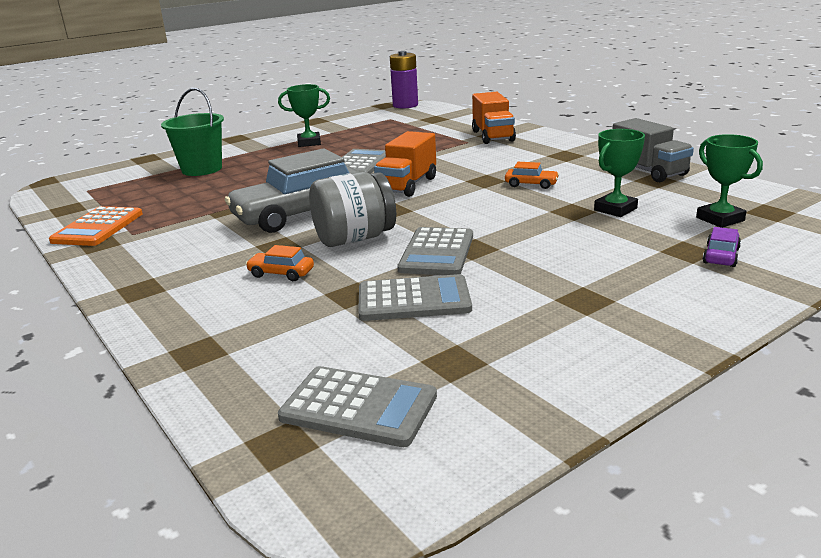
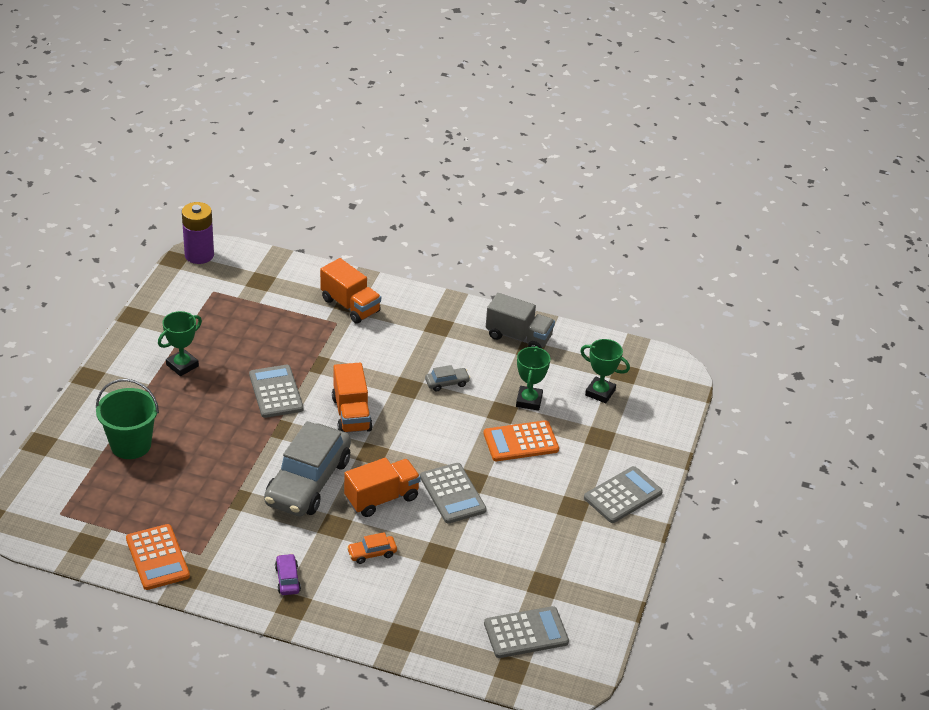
camera: 40 degrees left, 15 degrees up
(354, 239) = (381, 498): grey jar -> orange truck
(414, 300) = (480, 545): grey calculator -> grey calculator (623, 495)
(531, 184) = (447, 383): orange car -> grey car
(571, 234) = (521, 442): none -> orange calculator
(721, 256) = (621, 436): purple car -> purple car (287, 579)

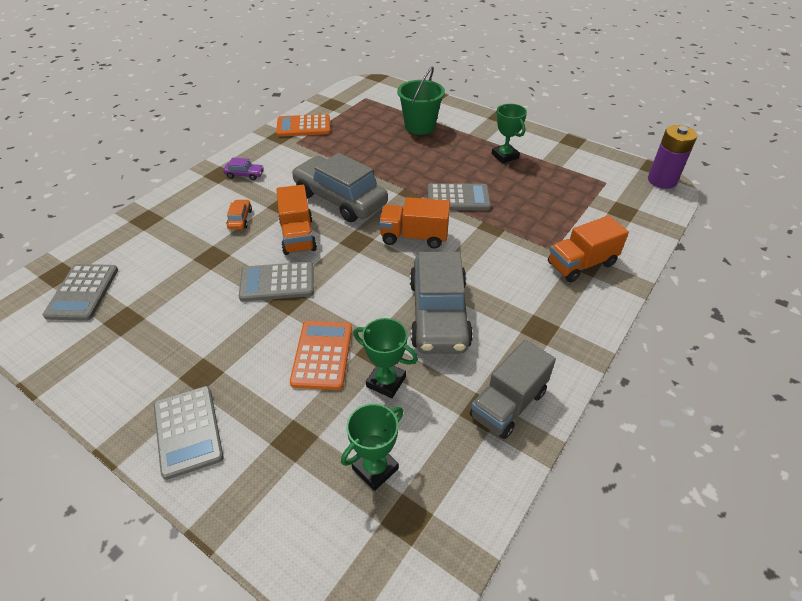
camera: 110 degrees right, 5 degrees up
(447, 383) = (438, 314): grey car -> grey car, size x2.50

